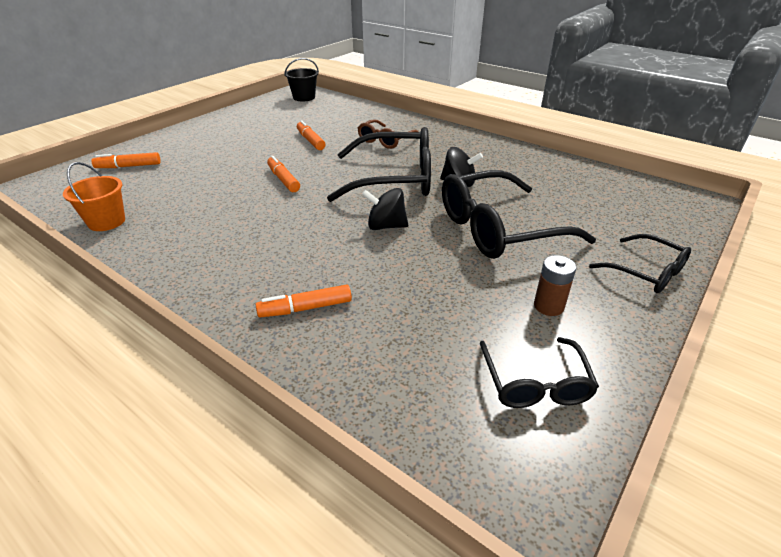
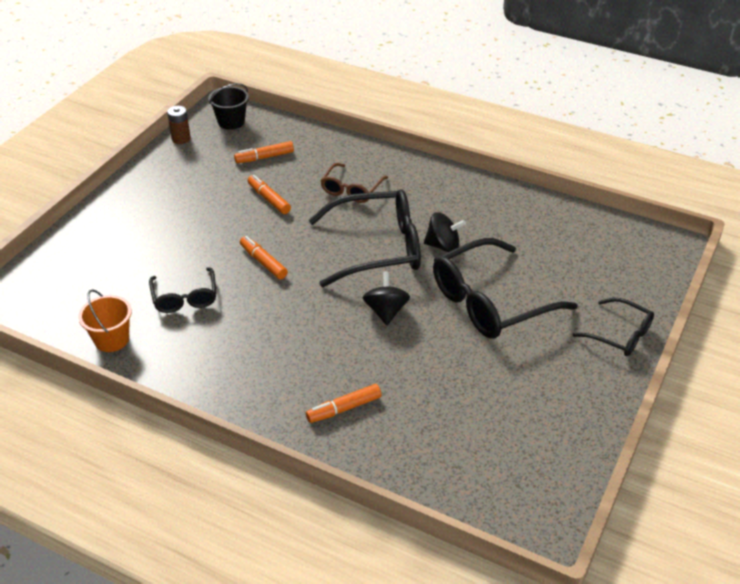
camera: 10 degrees left, 5 degrees up
(128, 166) = (86, 262): orange marker -> orange marker (264, 157)
(386, 226) = (386, 311): black spinning top -> black spinning top turned 90 degrees clockwise
(535, 383) = (537, 448): black glasses -> black glasses (185, 298)
(548, 306) = (542, 380): brown battery -> brown battery (181, 139)

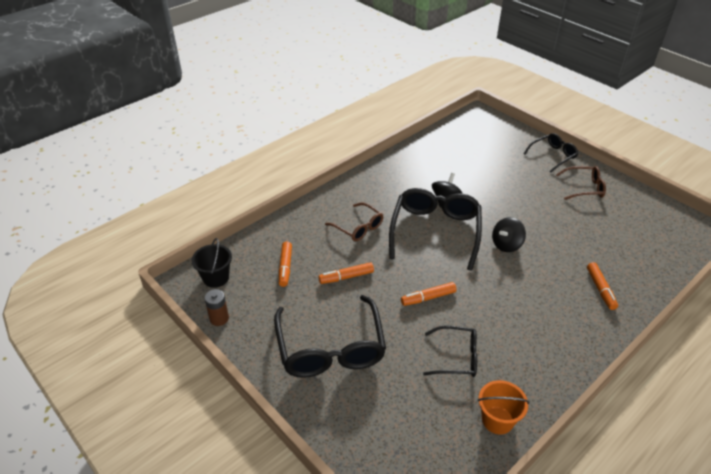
camera: 70 degrees left, 0 degrees up
(386, 311) = (506, 245): black spinning top -> black spinning top turned 60 degrees counterclockwise
(490, 302) = (510, 196): black glasses -> black glasses (330, 348)
(560, 377) = (584, 188): none -> brown glasses

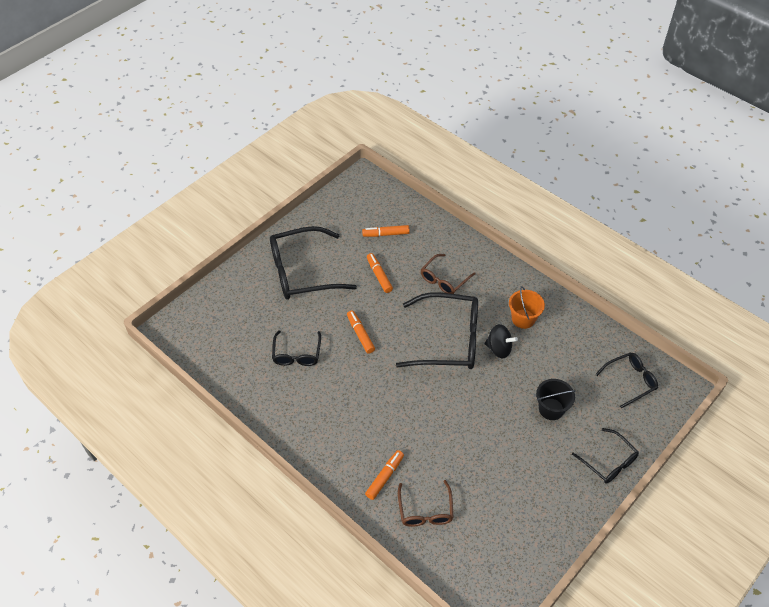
camera: 85 degrees right, 10 degrees up
(216, 278) = (369, 193): black bucket -> black bucket (551, 409)
(219, 318) = (327, 203): brown battery -> none
(475, 135) = (630, 381): none -> black glasses
(497, 420) = (238, 379): orange bucket -> orange bucket (523, 319)
(506, 245) = (438, 399): black spinning top -> none
(584, 188) = (550, 488): brown glasses -> brown glasses (425, 511)
(600, 289) = (385, 477): orange marker -> orange marker turned 135 degrees clockwise

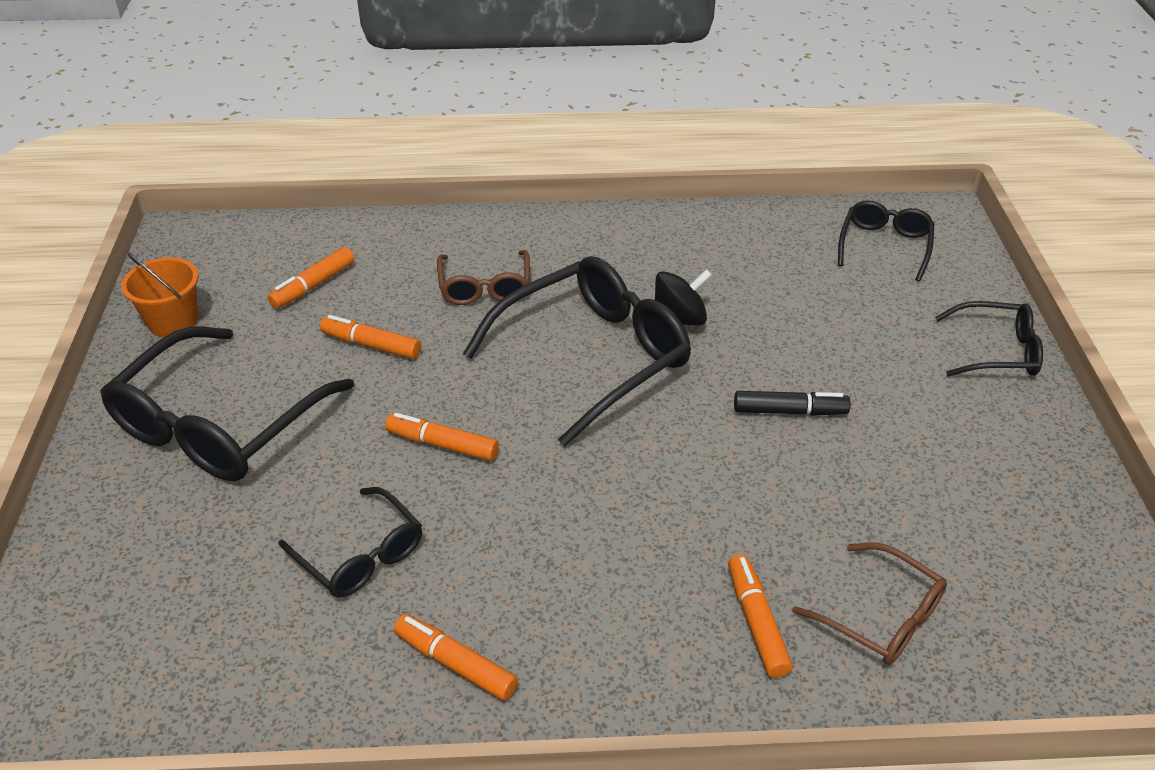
camera: 45 degrees left, 10 degrees down
(286, 412) = (455, 663): none -> orange marker
(491, 418) = (789, 411): none -> black marker
(523, 319) = (661, 264): orange bucket -> orange bucket (173, 321)
(551, 409) = (845, 343): black bucket -> none

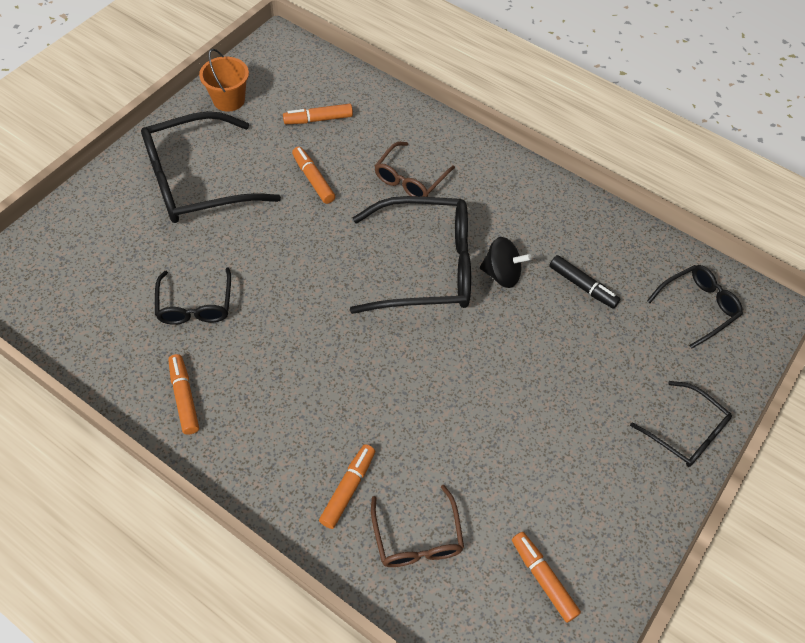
camera: 35 degrees right, 15 degrees up
(442, 444) = (292, 268): orange marker -> orange marker (543, 578)
(789, 411) = (503, 380): black marker -> black marker (582, 286)

